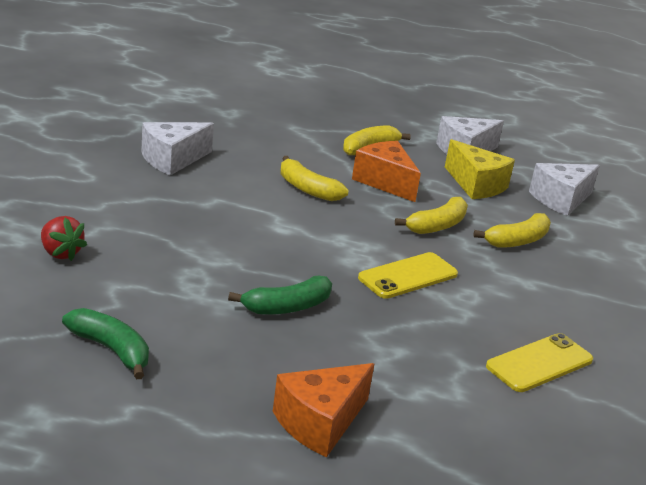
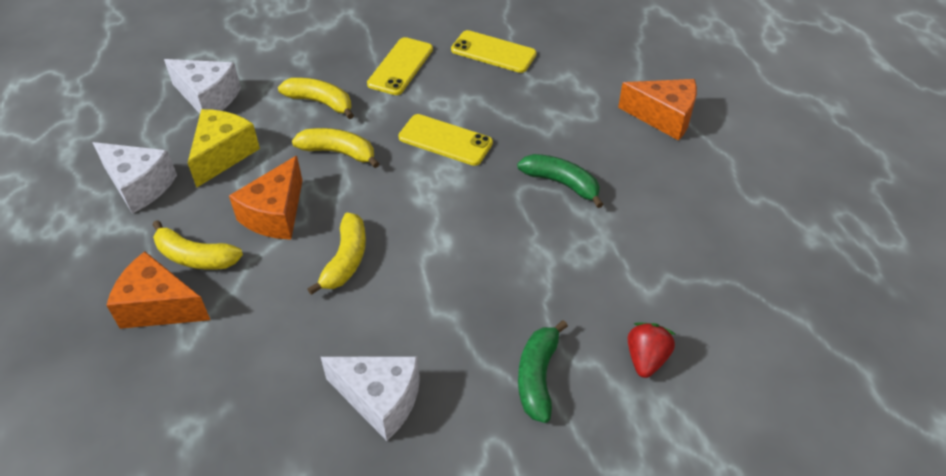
camera: 115 degrees left, 20 degrees up
(111, 350) = (717, 243): green banana -> green banana (537, 377)
(335, 129) = (159, 306): none -> orange cheese
(549, 298) = (400, 66): none -> yellow phone

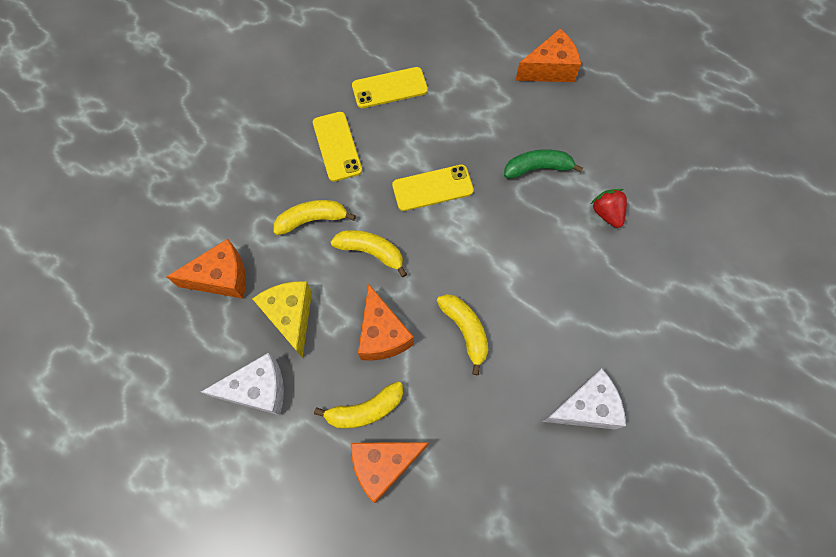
camera: 40 degrees left, 20 degrees up
(208, 98) = (221, 278): white cheese -> orange cheese
(338, 152) = (371, 252): yellow banana -> yellow banana turned 45 degrees clockwise
(537, 377) = (652, 317): green banana -> none
(646, 359) = (694, 258): red strawberry -> red strawberry (607, 213)

